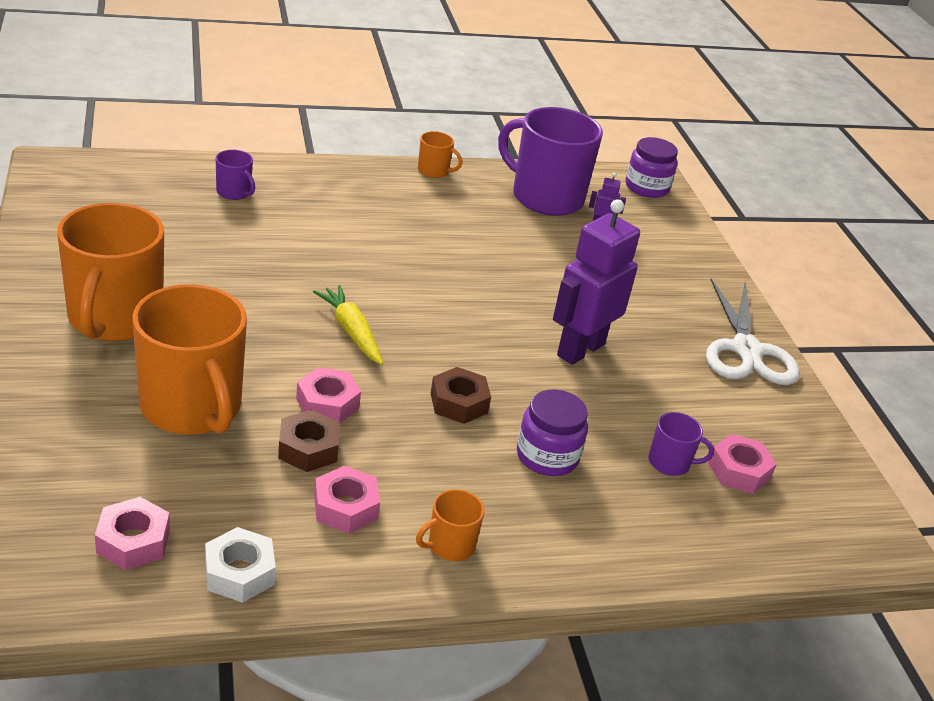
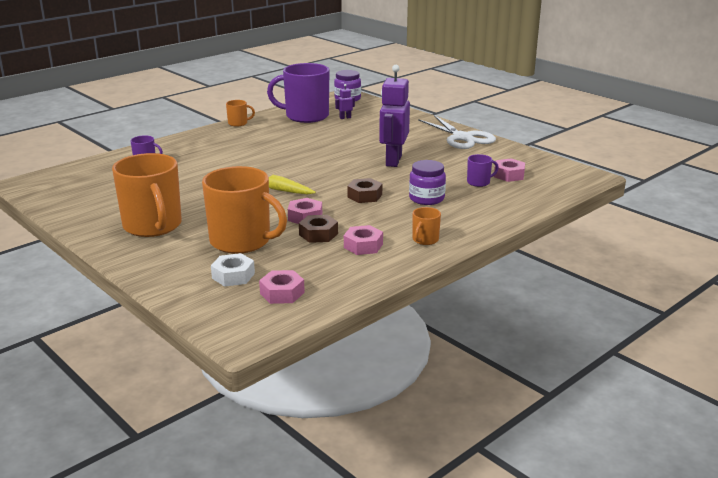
camera: 25 degrees left, 10 degrees down
(239, 573) = (346, 283): white nut -> white nut (233, 276)

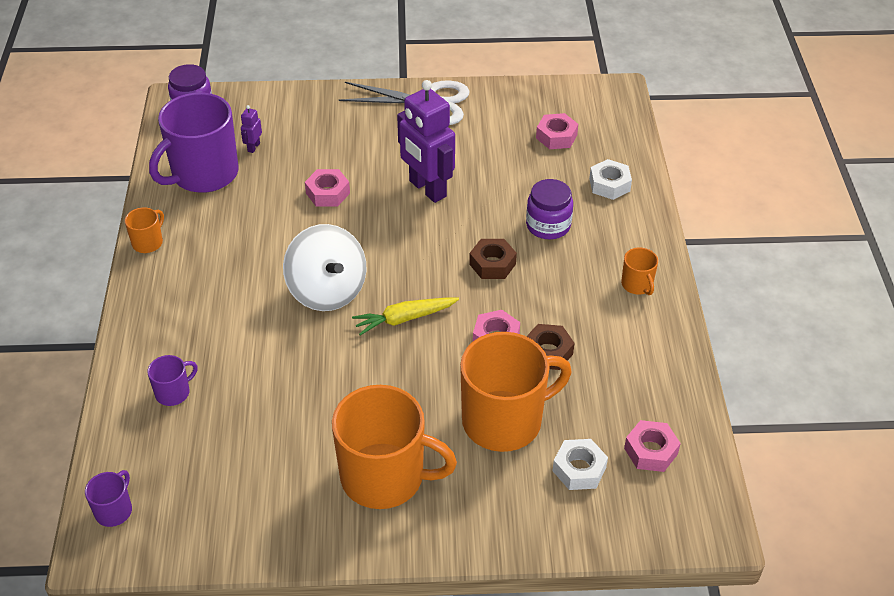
camera: 50 degrees left, 20 degrees up
(270, 167) = (327, 291): none -> white spinning top
(363, 246) = (607, 335): pink nut -> pink nut (327, 193)
(479, 182) = (550, 166): purple mug -> purple mug (114, 510)
(499, 202) = (609, 184): none -> white nut

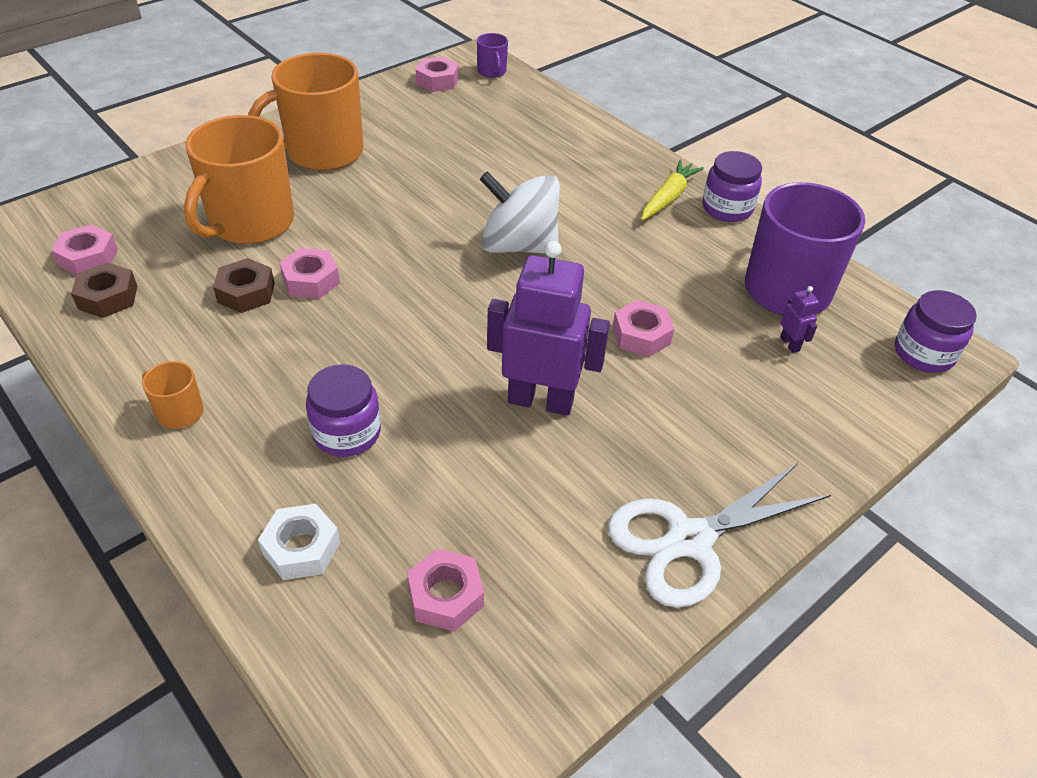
camera: 140 degrees right, 0 degrees up
(148, 242) = (727, 208): orange mug -> purple jar
(173, 392) = (543, 132): purple mug -> none
(182, 528) = (437, 81): none -> pink nut
(404, 319) = (419, 256): yellow carrot -> yellow carrot (668, 198)
(492, 264) = (377, 350): brown nut -> brown nut (108, 297)
(579, 469) = (155, 218): white nut -> none

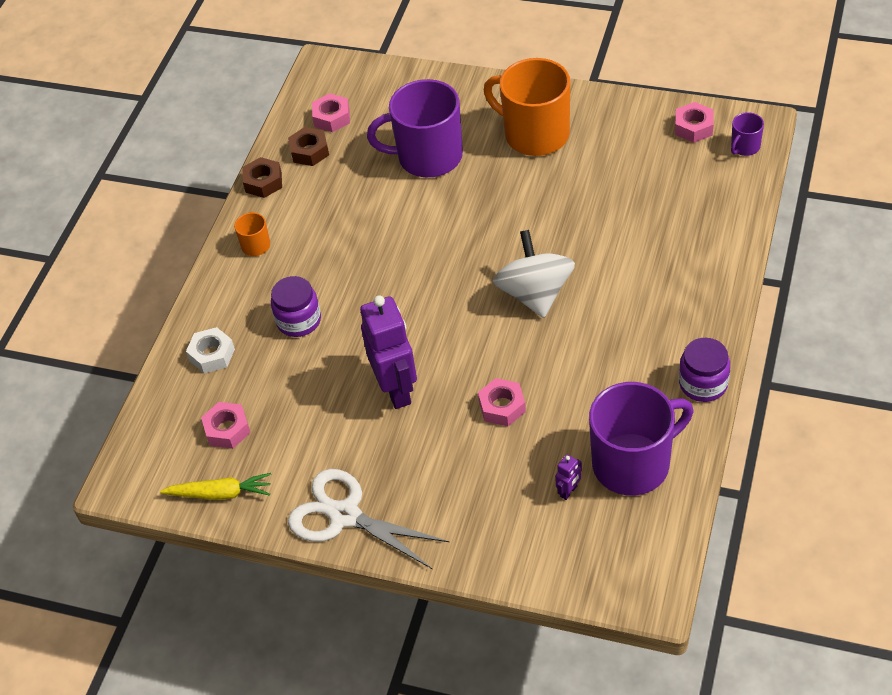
camera: 65 degrees right, 5 degrees up
(246, 293) = (366, 202): brown nut -> brown nut (263, 182)
(250, 223) = (428, 157): orange mug -> purple mug
(311, 280) = (403, 221): pink nut -> none
(668, 198) = (680, 343): yellow carrot -> yellow carrot (220, 493)
(923, 353) = (632, 575): purple jar -> none

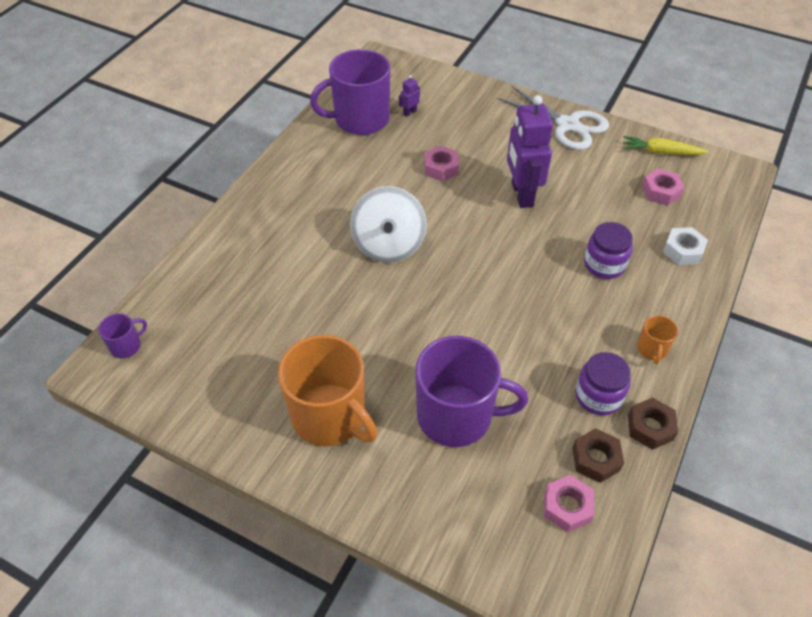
camera: 175 degrees left, 0 degrees up
(693, 127) = (160, 383): pink nut -> none
(703, 384) = (287, 155): purple jar -> purple jar (598, 396)

